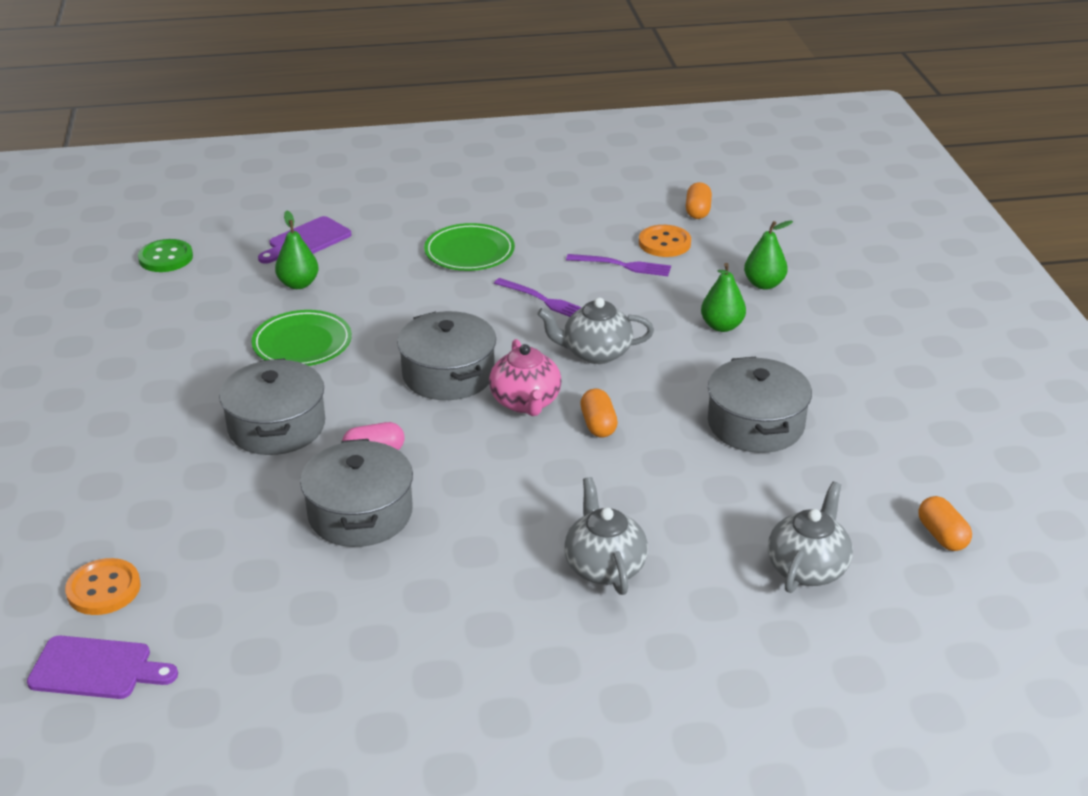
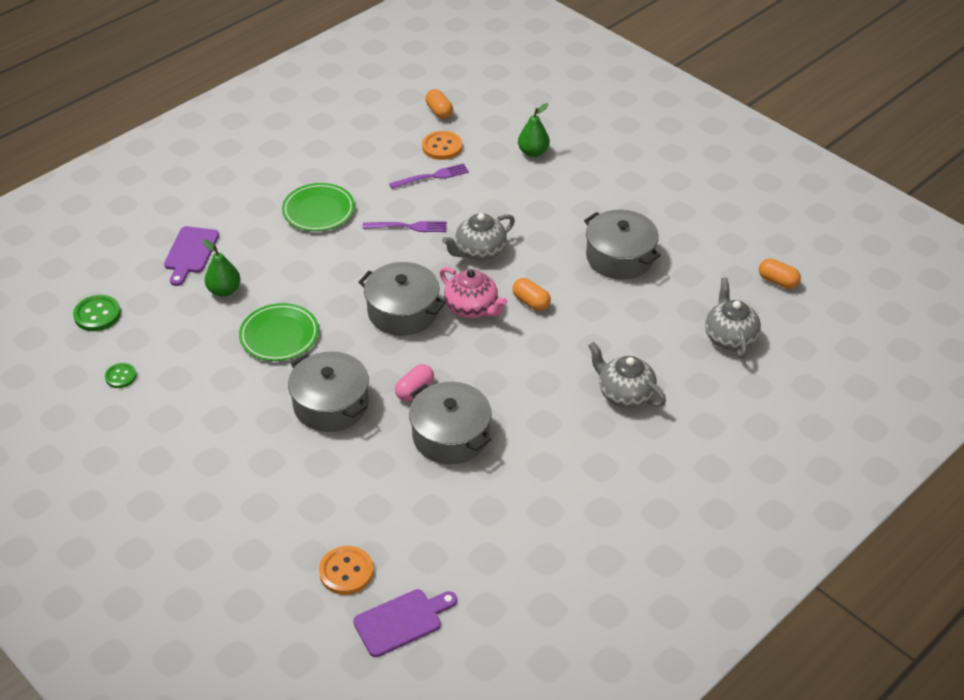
camera: 35 degrees left, 10 degrees up
(122, 316) = (121, 376): none -> green button
(722, 326) = (537, 196): green pear -> none

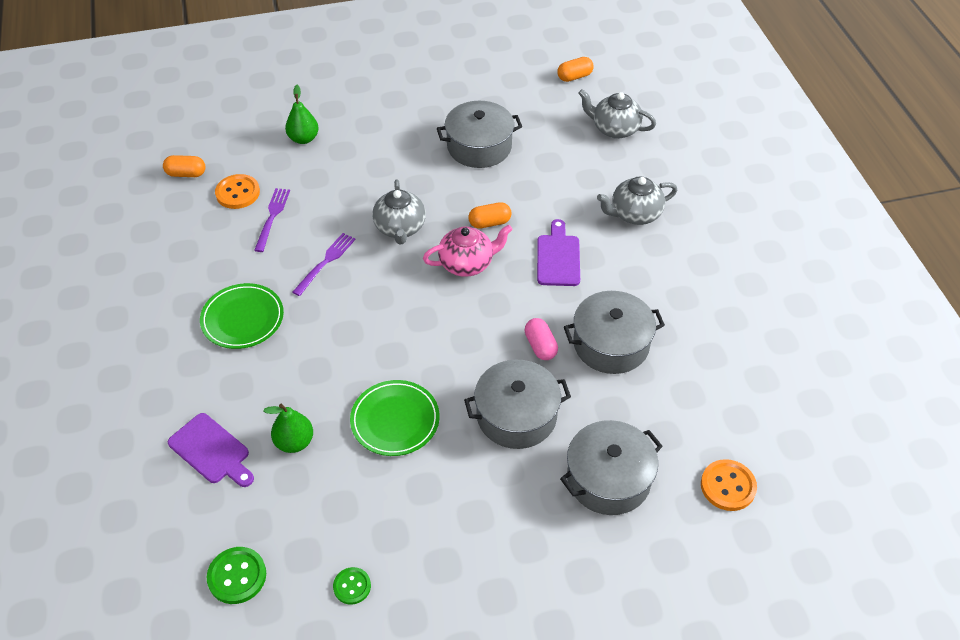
camera: 60 degrees left, 5 degrees up
(402, 621) = (803, 467): purple cutting board -> purple cutting board (558, 257)
(403, 311) = (434, 313): grey pot -> grey pot (608, 478)

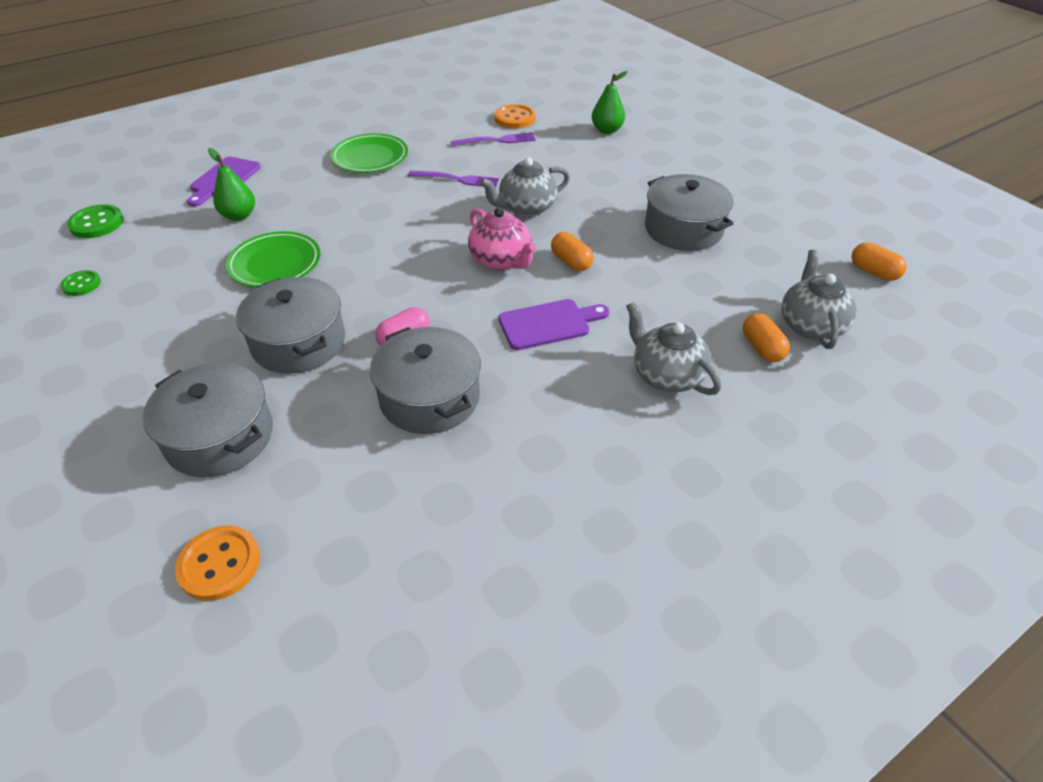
camera: 70 degrees right, 5 degrees down
(186, 174) = (521, 92): orange capsule -> orange capsule (761, 348)

